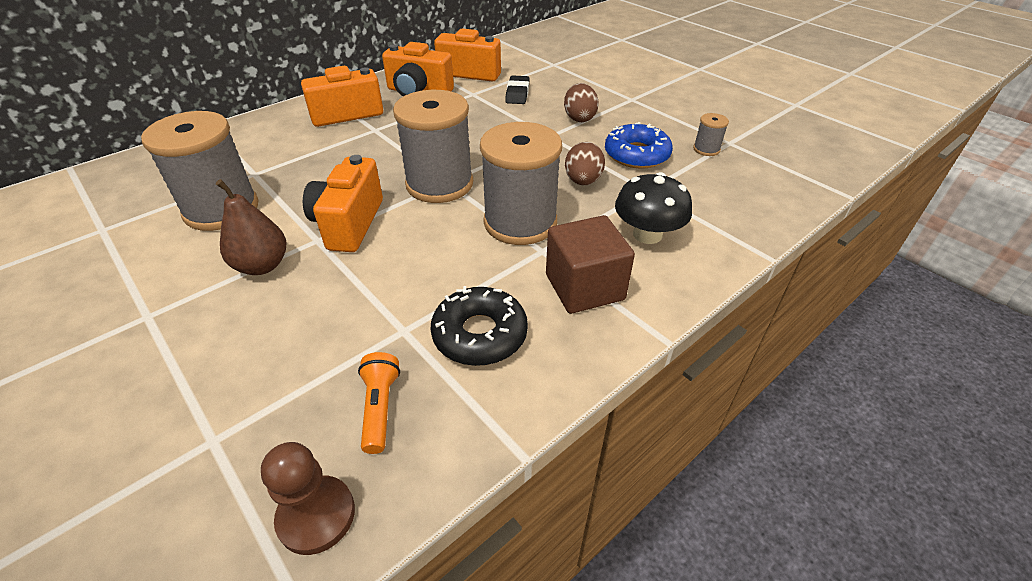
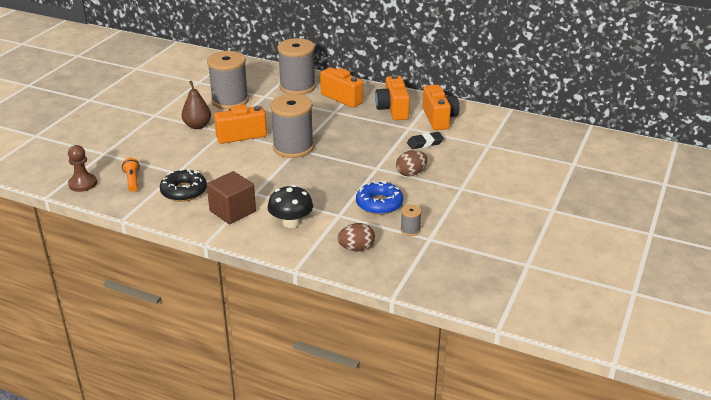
camera: 65 degrees right, 10 degrees down
(380, 408) = (132, 180): orange flashlight -> orange flashlight turned 75 degrees counterclockwise
(520, 222) = (274, 181): grey spool -> grey spool (297, 87)
(583, 181) = (331, 191): brown egg -> brown egg (356, 248)

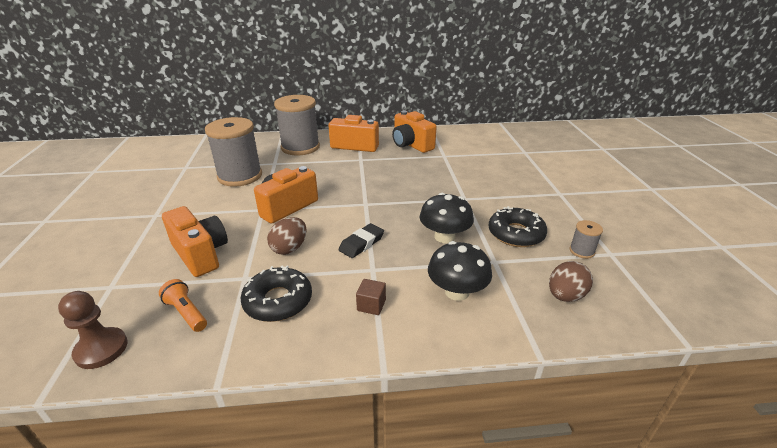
camera: 30 degrees left, 0 degrees up
(197, 126) = (224, 212): brown pear -> none
(232, 211) = (371, 305): brown cube -> brown cube, size x0.48
(293, 148) = (359, 203): grey spool -> none
(325, 189) = (444, 237): none -> black mushroom
(379, 204) = (516, 234): blue donut -> black donut
(411, 173) = (501, 194): brown egg -> brown egg (289, 248)
(425, 143) = (474, 164): black eraser -> black eraser (361, 243)
(439, 118) = (458, 142): orange camera -> orange camera (200, 254)

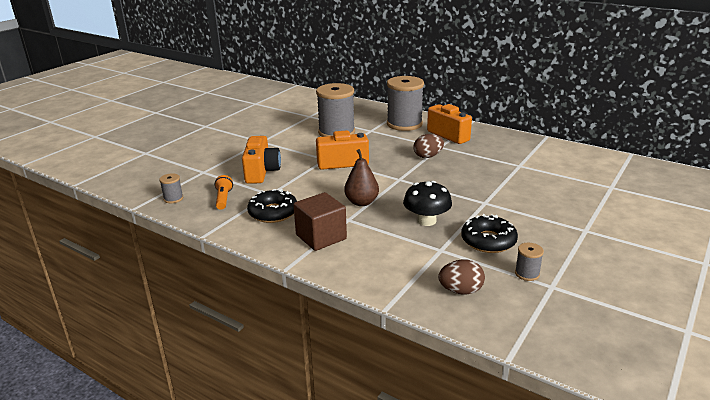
camera: 40 degrees right, 5 degrees down
(101, 349) = (173, 198): brown pawn -> grey spool
(289, 248) = (313, 188): brown egg -> brown egg (428, 156)
(361, 243) = (361, 202): black eraser -> brown pear
(371, 305) = (321, 237): brown cube -> brown cube, size x2.09
(411, 145) = (501, 148): orange camera -> none
(457, 292) = (385, 254): black mushroom -> none

